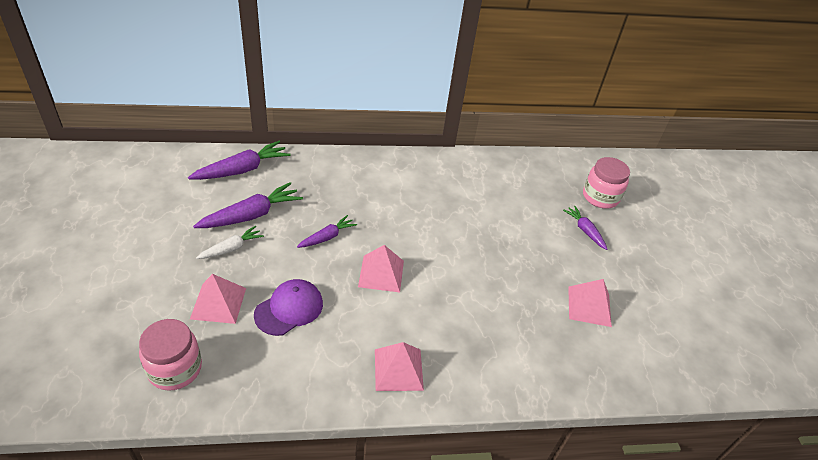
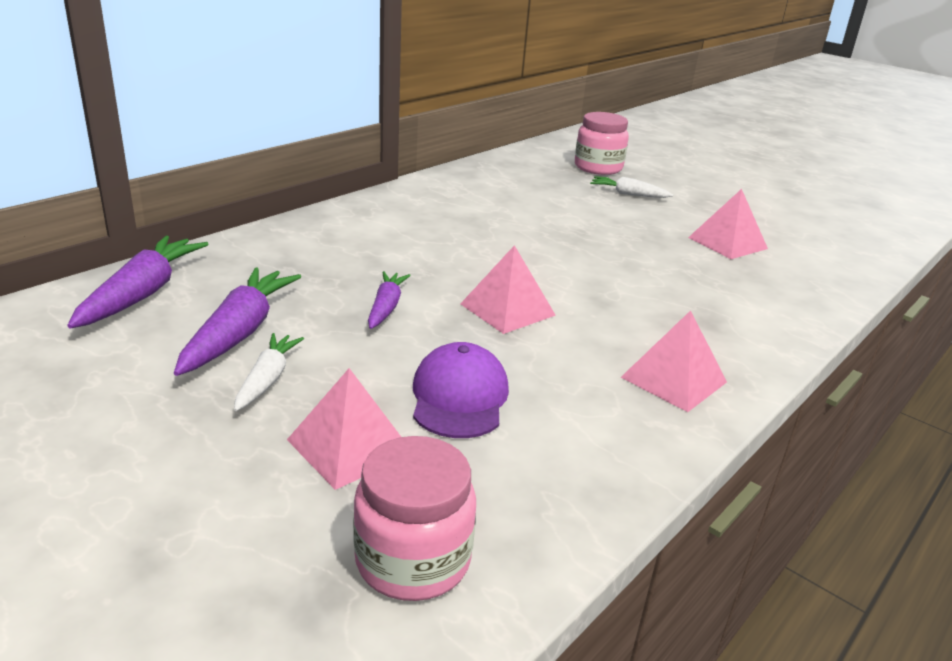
camera: 40 degrees left, 15 degrees down
(585, 230) = (628, 194): purple carrot -> white carrot

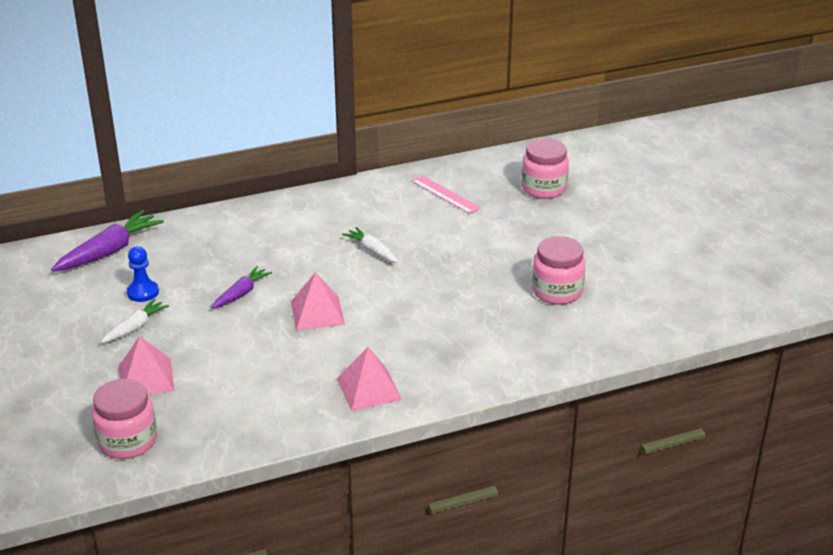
camera: 30 degrees right, 5 degrees up
(239, 333) = (143, 292): purple carrot -> blue pawn
(459, 397) = (228, 365): purple cap -> none
(512, 183) = (445, 194): none -> pink ruler
(628, 194) = (534, 224): white carrot -> white carrot (372, 251)
(727, 243) = (557, 291): pink pyramid -> pink jar

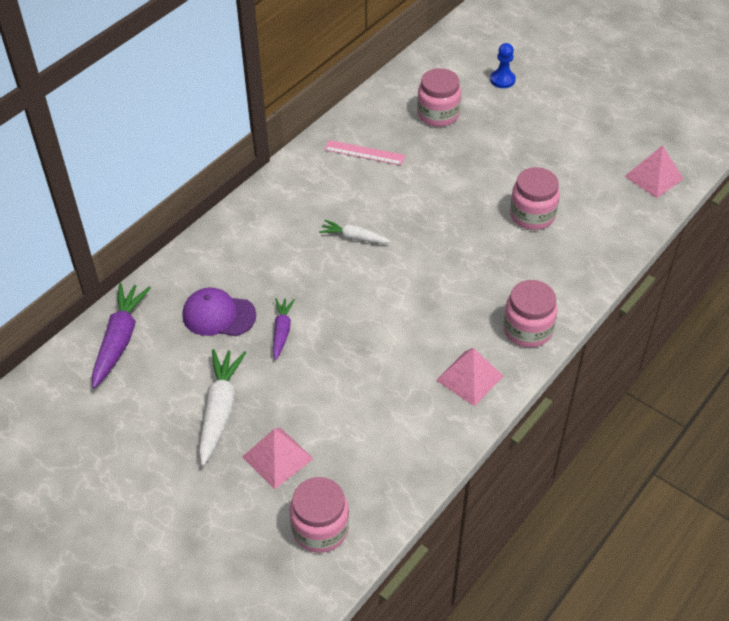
camera: 30 degrees left, 15 degrees up
(135, 327) = (220, 410): white carrot -> white carrot, size x1.68
(143, 292) = (192, 370): blue pawn -> blue pawn (502, 80)
(202, 263) = (218, 315): none -> purple cap
(317, 313) = (363, 322): pink pyramid -> pink pyramid (654, 177)
(461, 374) = (527, 329): none -> pink jar

